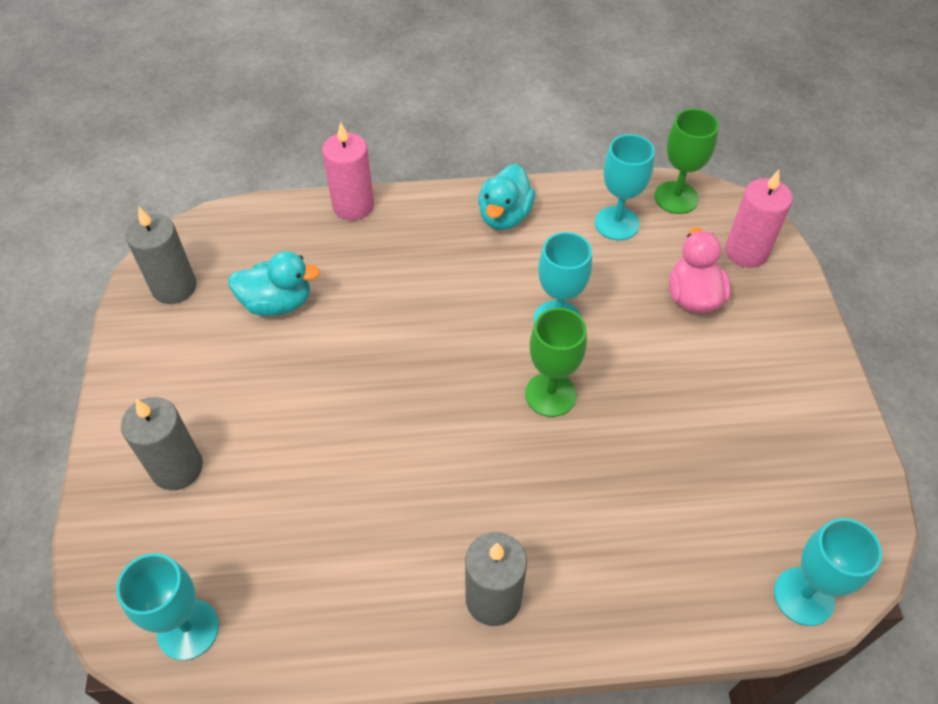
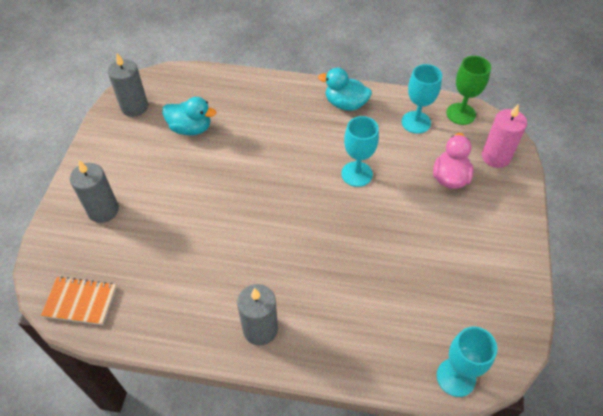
camera: 15 degrees right, 0 degrees up
(188, 629) = (80, 301): turquoise goblet -> orange notebook
(353, 206) = (254, 80): pink candle -> none
(504, 216) = (345, 104): turquoise duck -> turquoise duck turned 75 degrees clockwise
(550, 394) = (337, 217): green goblet -> none

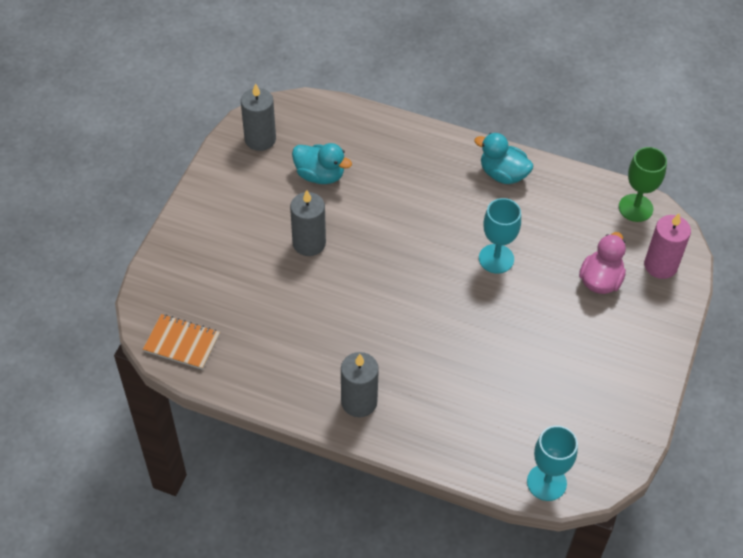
camera: 10 degrees right, 0 degrees up
(103, 210) = (214, 253): grey candle -> grey candle (309, 243)
(416, 122) = (579, 209): turquoise goblet -> none

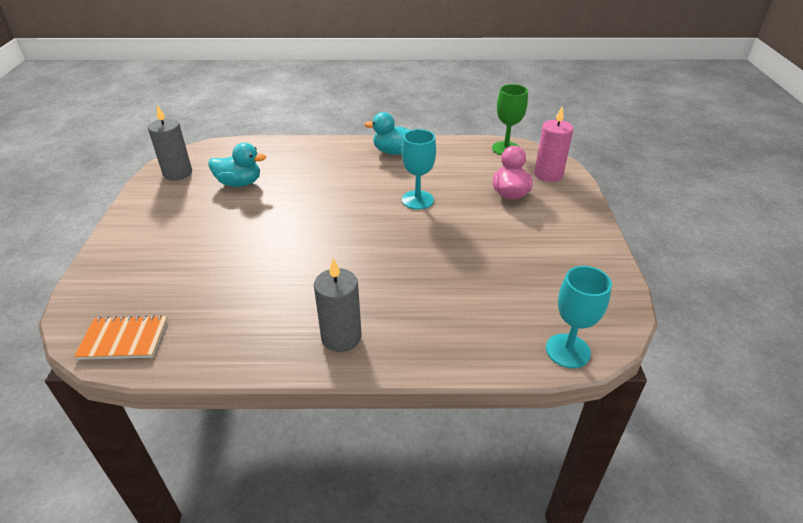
camera: 20 degrees left, 15 degrees down
(309, 243) = (244, 228): grey candle -> none

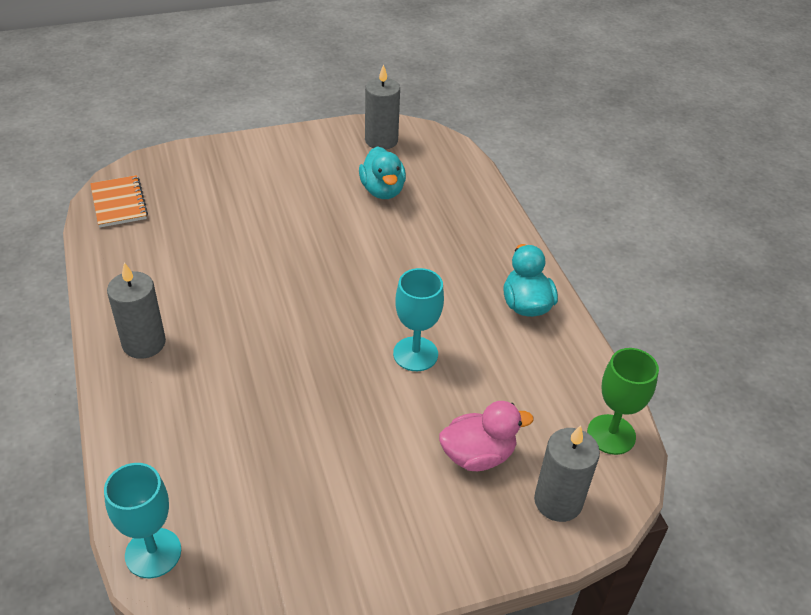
camera: 70 degrees right, 5 degrees up
(548, 174) = (558, 501): pink candle -> grey candle

